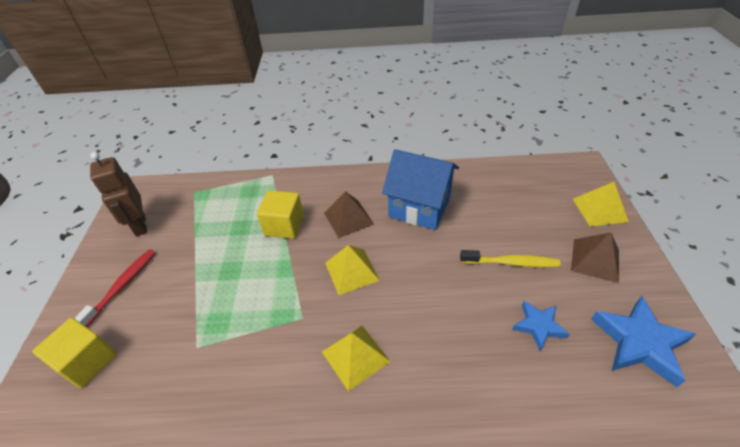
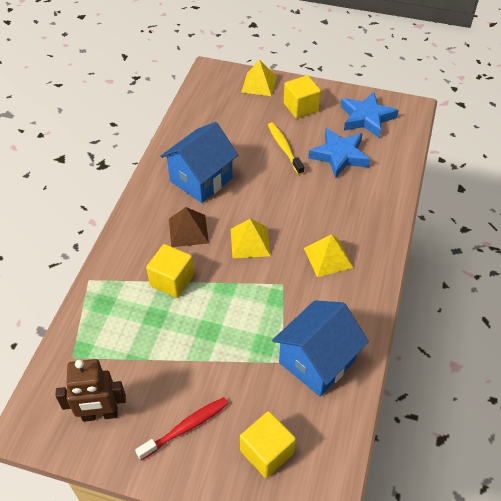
camera: 75 degrees left, 5 degrees up
(122, 286) = (186, 427): red toothbrush -> red toothbrush turned 105 degrees clockwise
(199, 383) = (317, 361): none -> blue house
(511, 263) = (284, 148): yellow toothbrush -> yellow toothbrush turned 45 degrees counterclockwise
(538, 326) = (339, 155): blue star -> blue star, size x1.68
(595, 260) = (301, 107): brown pyramid -> yellow cube

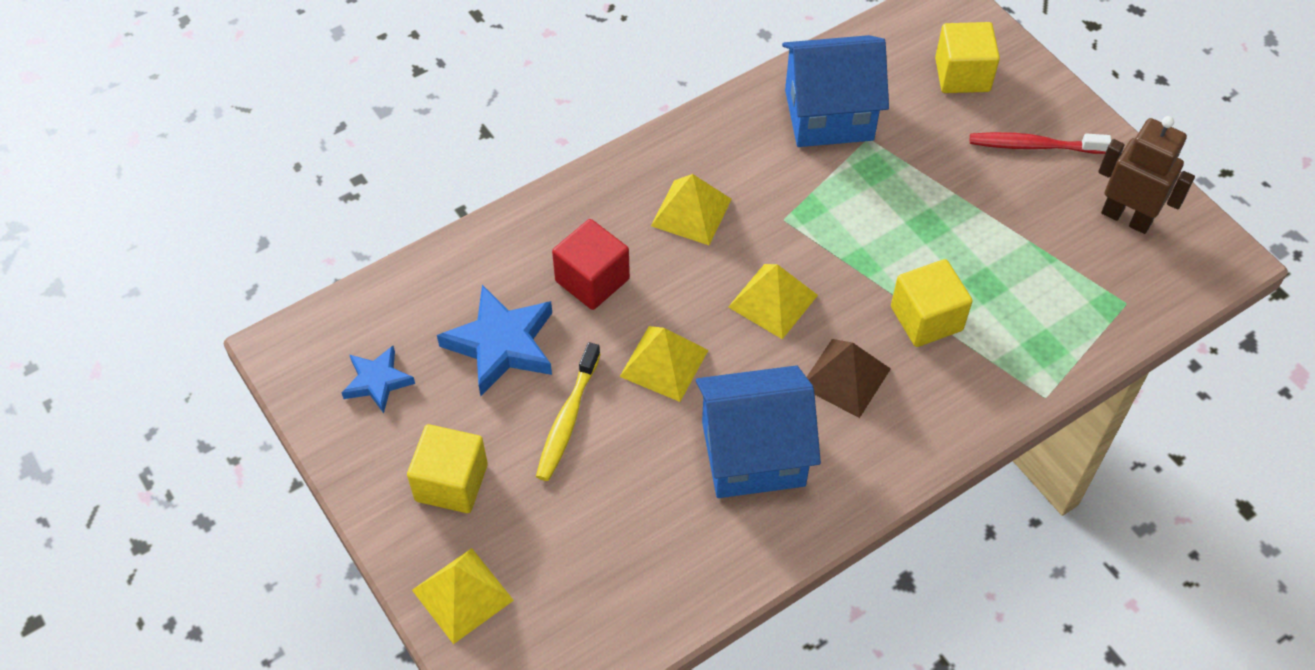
camera: 140 degrees left, 5 degrees up
(270, 188) = (664, 363): none -> yellow pyramid
(335, 200) = (592, 280): none -> red cube
(366, 118) = (377, 381): blue star -> blue star, size x0.60

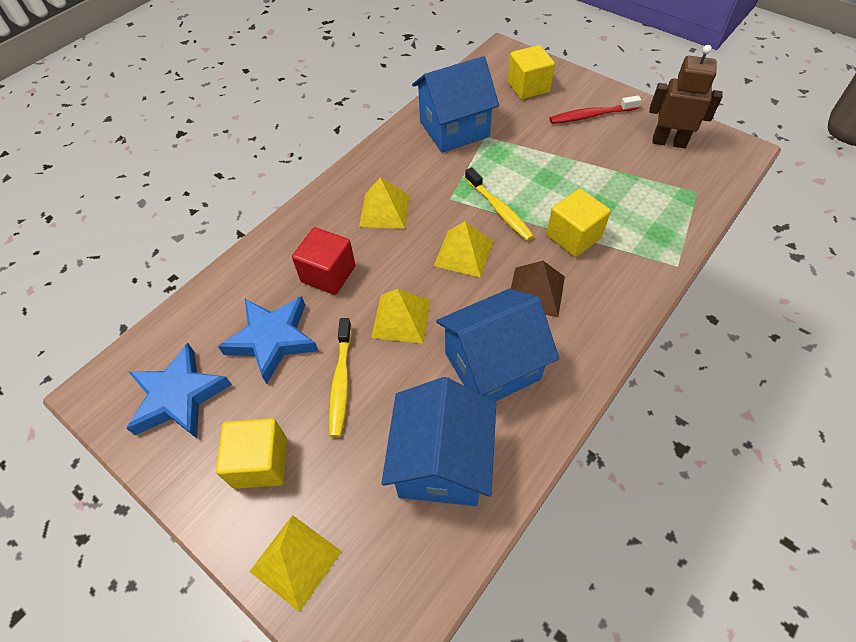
camera: 15 degrees left, 0 degrees up
(377, 381) = (179, 396): blue star -> blue star, size x1.68
(652, 544) = (441, 463): none -> blue house
(843, 254) = (499, 210): none -> yellow toothbrush

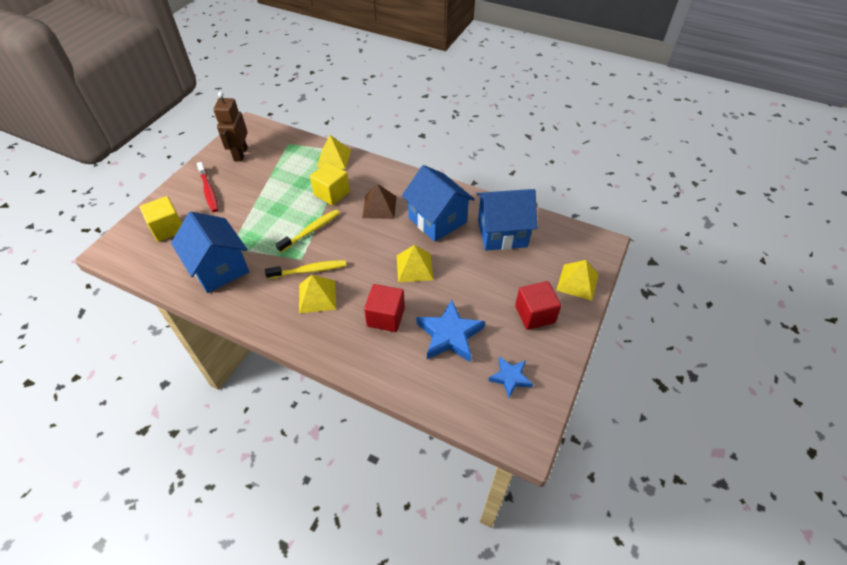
camera: 105 degrees left, 5 degrees down
(179, 396) = (510, 378): blue star -> blue star, size x0.60
(260, 462) = (534, 314): yellow cube -> red cube
(341, 382) = (469, 288): yellow toothbrush -> yellow toothbrush (309, 270)
(463, 253) = (354, 244): yellow pyramid -> yellow pyramid (334, 158)

